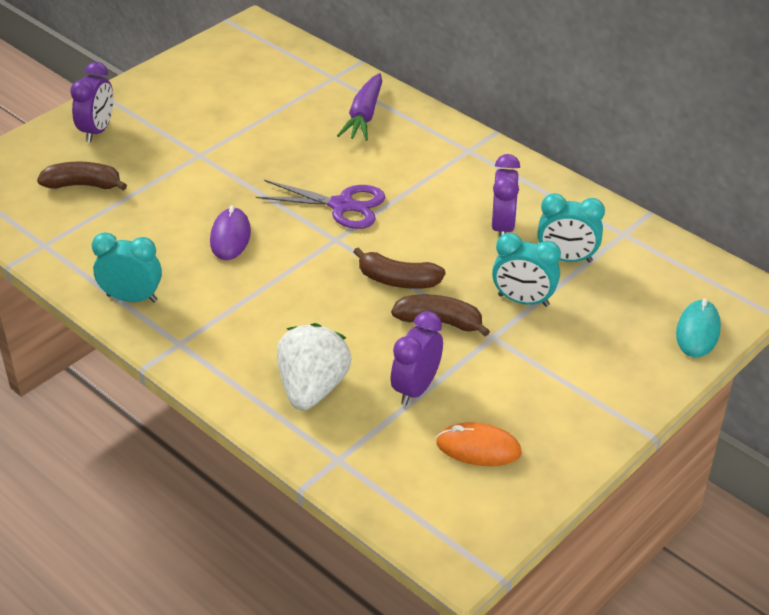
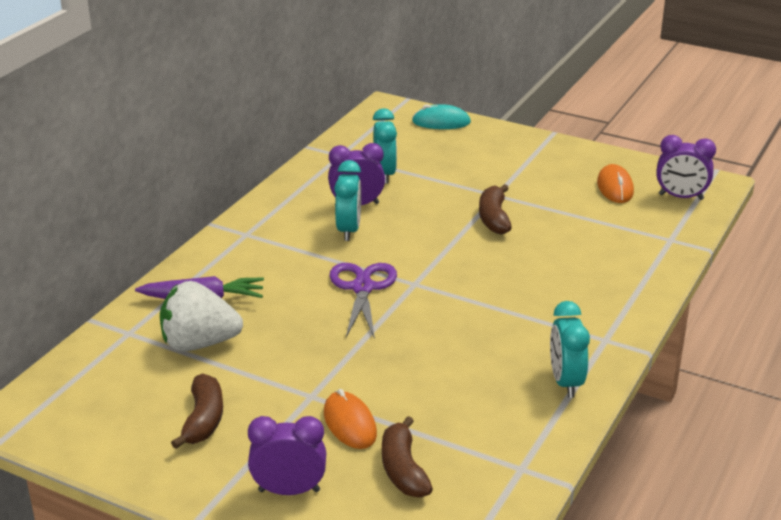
camera: 105 degrees left, 10 degrees down
(153, 168) = (350, 424): none -> orange mouse
(230, 237) = (442, 343): purple mouse -> none
(312, 388) = (608, 262): white strawberry -> white strawberry (199, 343)
(398, 280) = (454, 243): brown banana -> brown banana (203, 420)
(416, 388) = (575, 218): purple clock -> purple clock (681, 197)
(523, 300) = (446, 187): turquoise clock -> turquoise clock (349, 230)

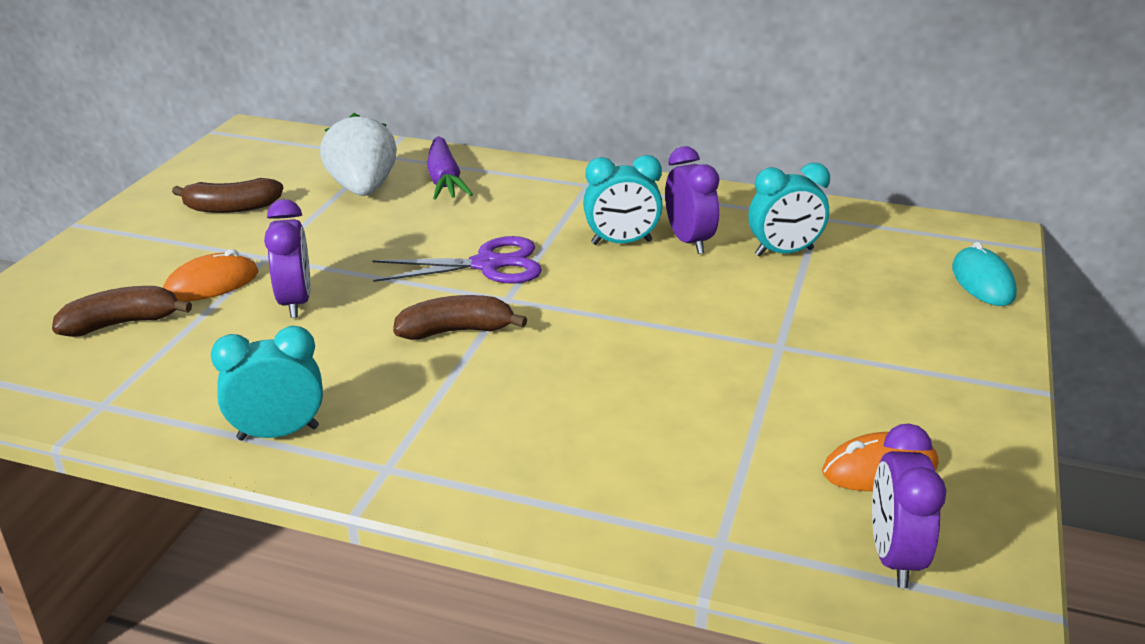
camera: 80 degrees right, 0 degrees up
(289, 490) = (107, 263): purple clock -> purple clock (295, 302)
(494, 218) = (704, 348): brown banana -> brown banana (456, 331)

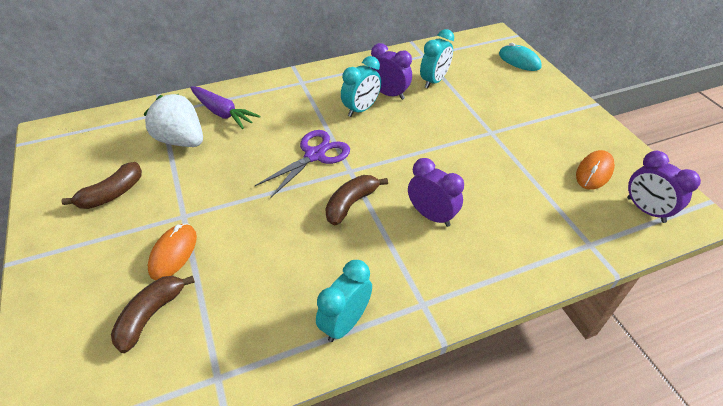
camera: 40 degrees left, 15 degrees up
(295, 302) = (243, 236): purple clock -> purple clock (431, 215)

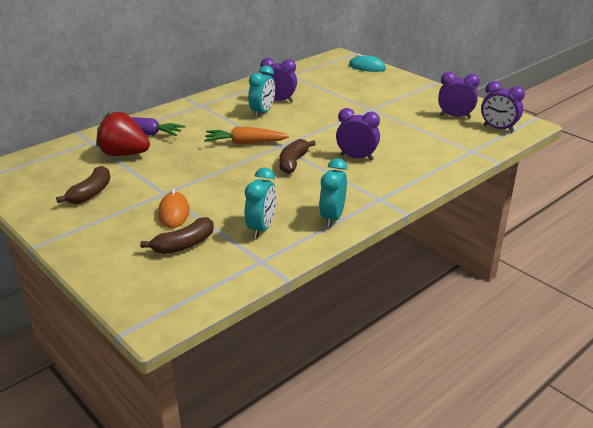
camera: 20 degrees left, 15 degrees down
(151, 315) = (184, 245): brown banana -> brown banana turned 135 degrees counterclockwise
(181, 140) = (124, 154): white strawberry -> red strawberry
(315, 155) = (245, 143): purple scissors -> orange carrot
(434, 81) = (309, 88): turquoise clock -> turquoise clock (261, 228)
(594, 172) = (455, 116): orange mouse -> purple clock

